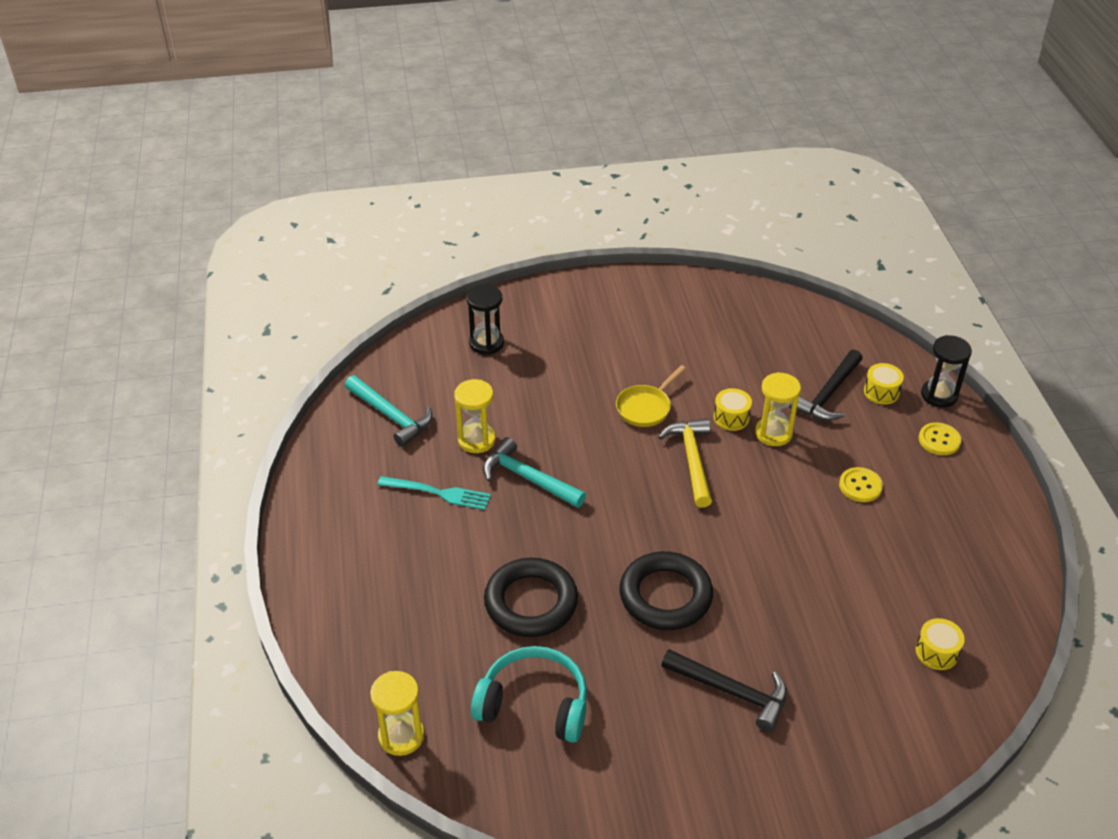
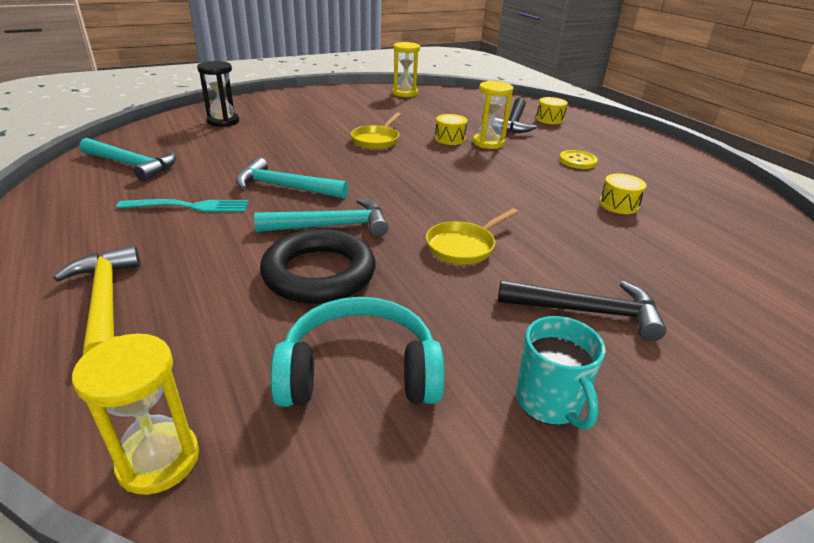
camera: 20 degrees left, 10 degrees down
(476, 440) = (225, 170): yellow hourglass -> yellow hourglass (405, 93)
(556, 545) = (331, 226): none -> turquoise hammer
(654, 760) = (549, 402): none -> turquoise mug
(665, 596) = (463, 246): black ring -> yellow pan
(692, 460) = (433, 162): yellow hammer -> yellow hammer (105, 301)
(936, 652) = (740, 246): yellow drum -> yellow drum (618, 205)
(939, 395) = (589, 117): black hourglass -> none
(939, 440) = (610, 135): yellow button -> none

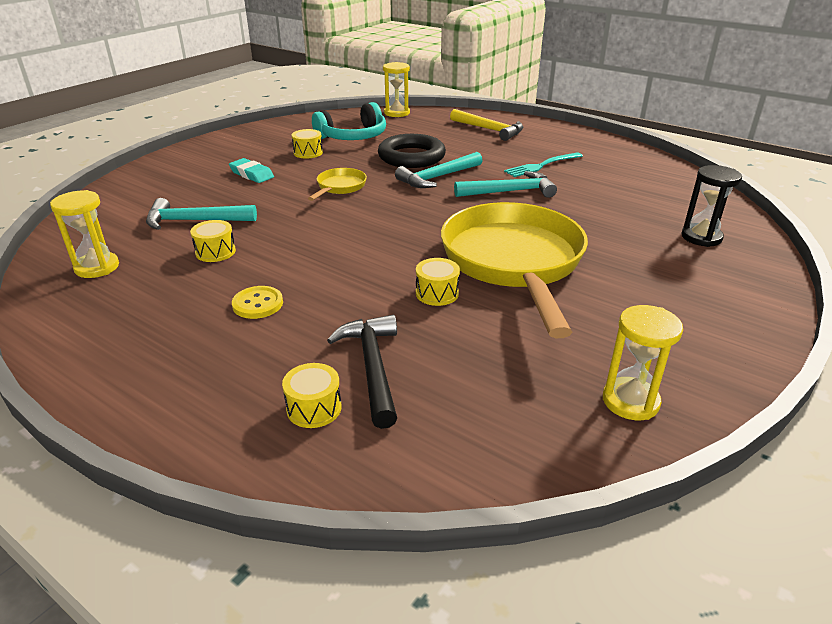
camera: 155 degrees right, 0 degrees up
(132, 165) = (644, 177): turquoise hammer -> turquoise hammer (195, 221)
(377, 140) = (514, 263): yellow pan -> yellow pan, size x2.36
(476, 343) = (308, 153): none -> yellow drum
(488, 143) = (384, 302): yellow hourglass -> yellow hourglass (97, 267)
(549, 402) = (269, 145): turquoise mug -> none
(586, 312) = (251, 174): black hammer -> turquoise eraser

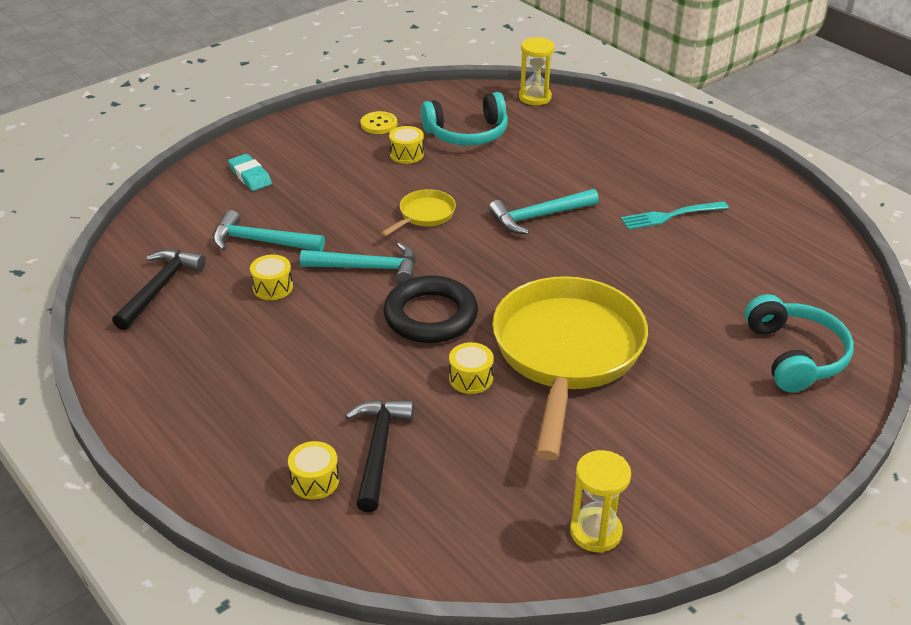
camera: 15 degrees right, 5 degrees up
(97, 267) = (159, 288): yellow hourglass -> black hammer
(251, 174) = (335, 180): turquoise eraser -> turquoise eraser (250, 176)
(258, 304) = (297, 360): yellow button -> yellow button (379, 124)
(411, 157) = (522, 178): black ring -> black ring (430, 316)
(489, 130) = (637, 144): yellow hammer -> none
(509, 192) = (611, 252): turquoise hammer -> turquoise hammer (367, 268)
(701, 237) = (794, 355): black hourglass -> turquoise headphones

